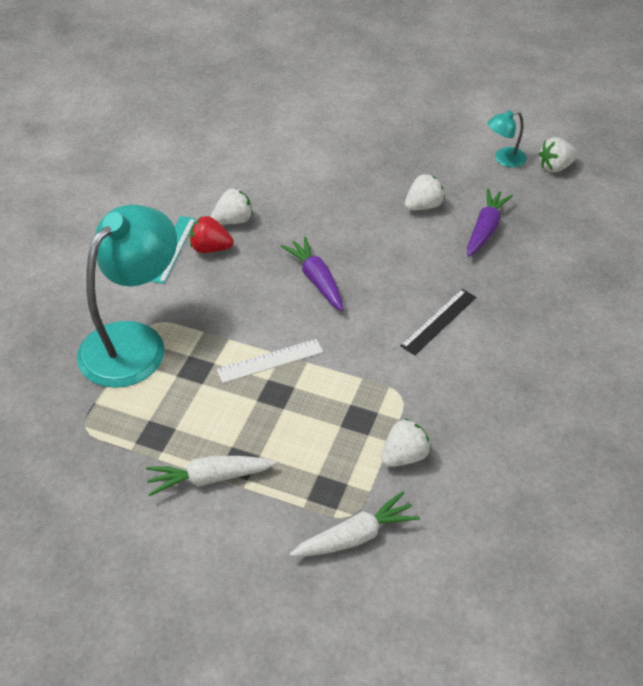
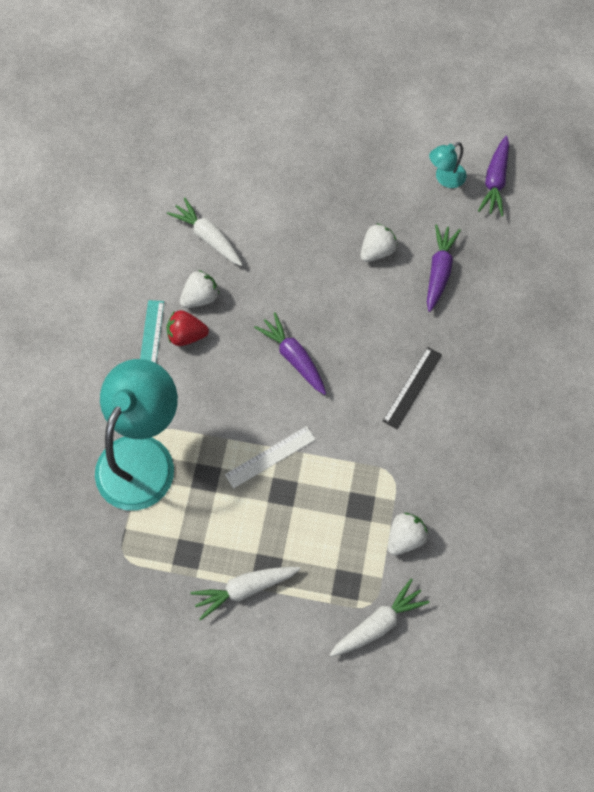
camera: 10 degrees left, 20 degrees up
(254, 176) = (208, 237): none -> white carrot
(555, 167) = (495, 181): white strawberry -> purple carrot

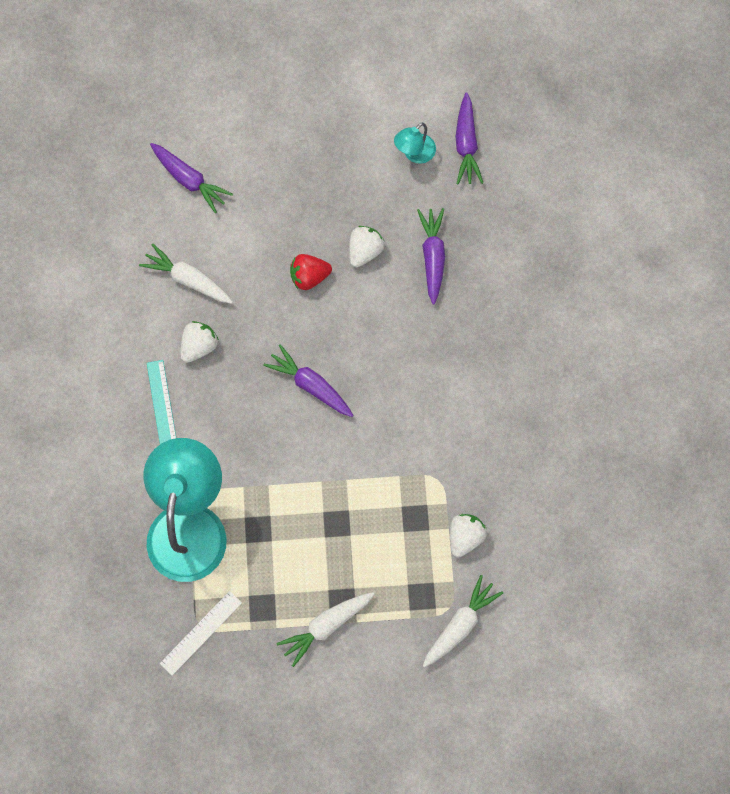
camera: 15 degrees left, 5 degrees up
(187, 335) = (197, 390): red strawberry -> red strawberry (309, 277)
(235, 154) = (189, 180): none -> purple carrot
(270, 457) = (315, 492): white ruler -> white ruler (201, 633)
(412, 387) = (436, 386): black ruler -> none

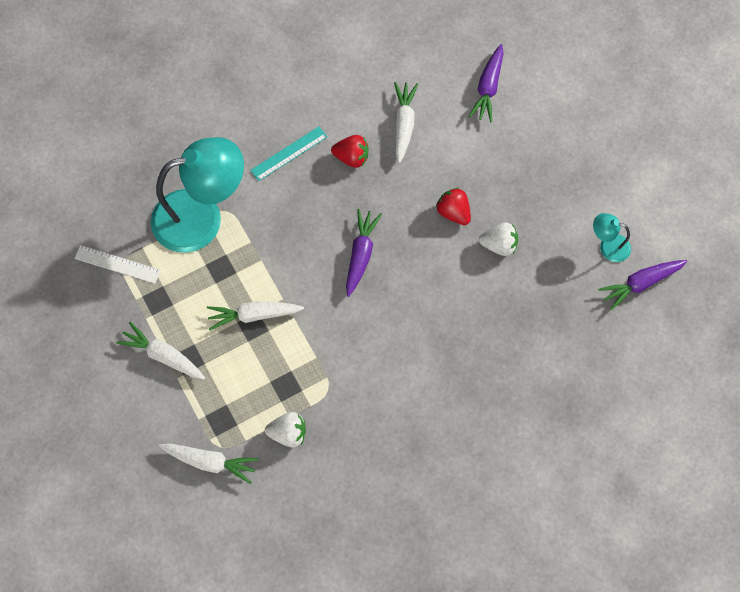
camera: 65 degrees right, 5 degrees down
(199, 346) = (351, 157): white strawberry -> red strawberry
(325, 517) = (254, 315): none -> white carrot
(433, 257) = (523, 301): purple carrot -> none

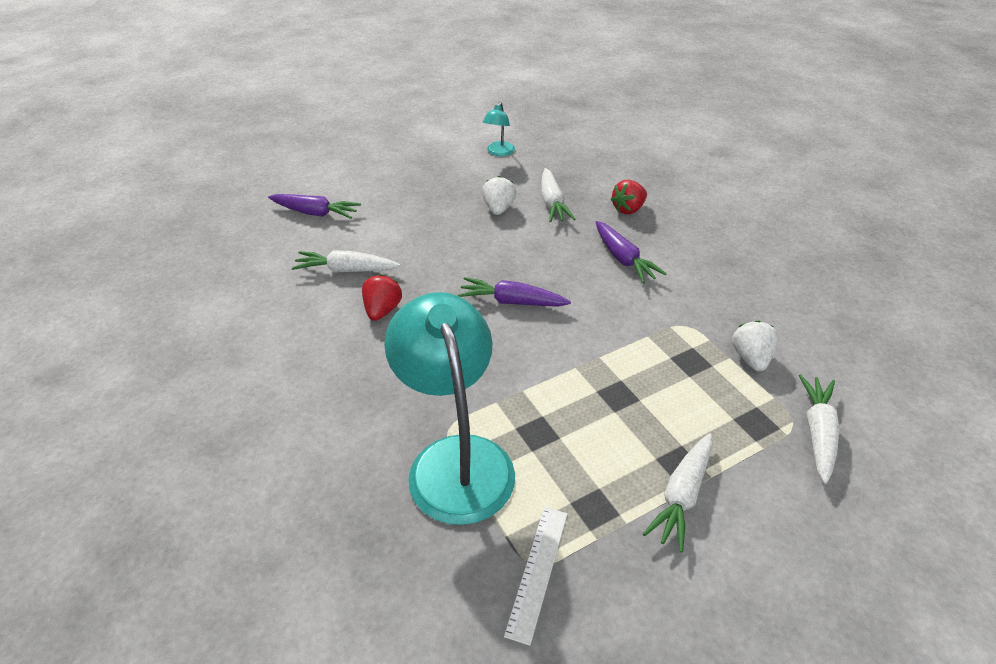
camera: 90 degrees left, 25 degrees down
(254, 315) = (602, 395): white carrot -> white carrot (552, 203)
(289, 153) = (367, 367): turquoise ruler -> none
(453, 212) = (461, 236): red strawberry -> red strawberry (628, 209)
(641, 283) = (534, 139): purple carrot -> purple carrot (623, 259)

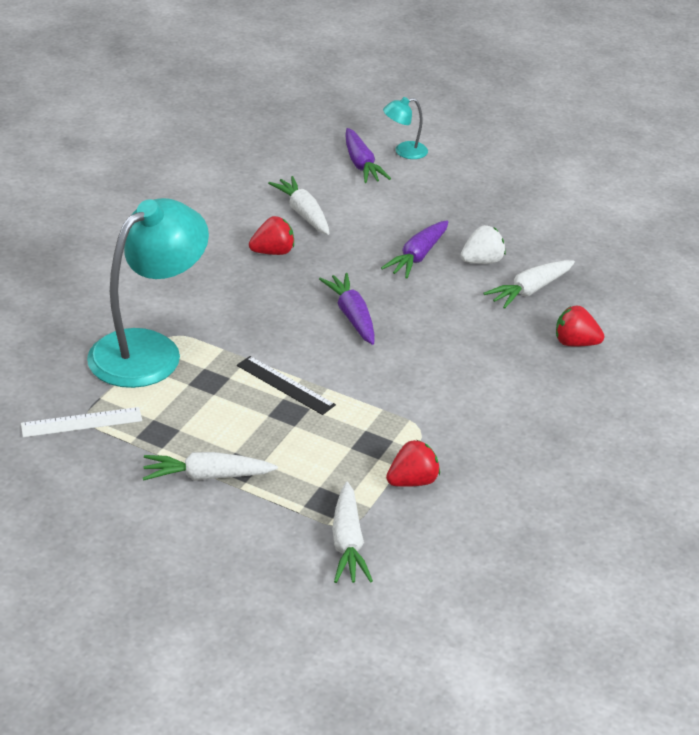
camera: 55 degrees right, 5 degrees down
(499, 152) = (582, 227): turquoise lamp -> turquoise lamp (404, 151)
(578, 382) = (285, 385): none -> black ruler
(623, 259) = (484, 363): purple carrot -> purple carrot (417, 256)
(751, 358) = (412, 481): white strawberry -> red strawberry
(818, 433) = (347, 543): white carrot -> white carrot turned 105 degrees clockwise

